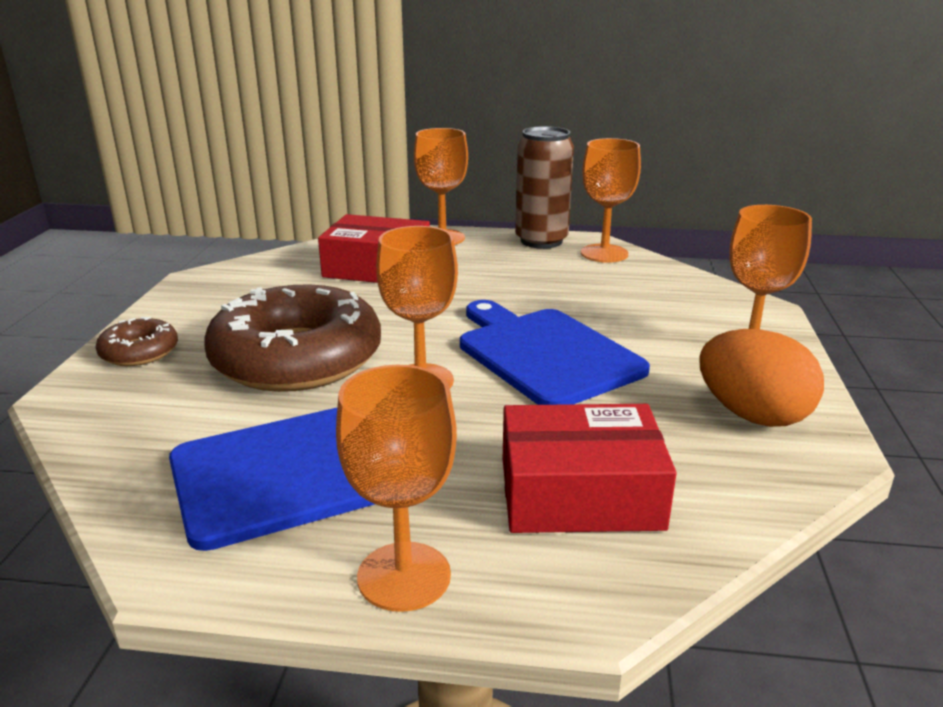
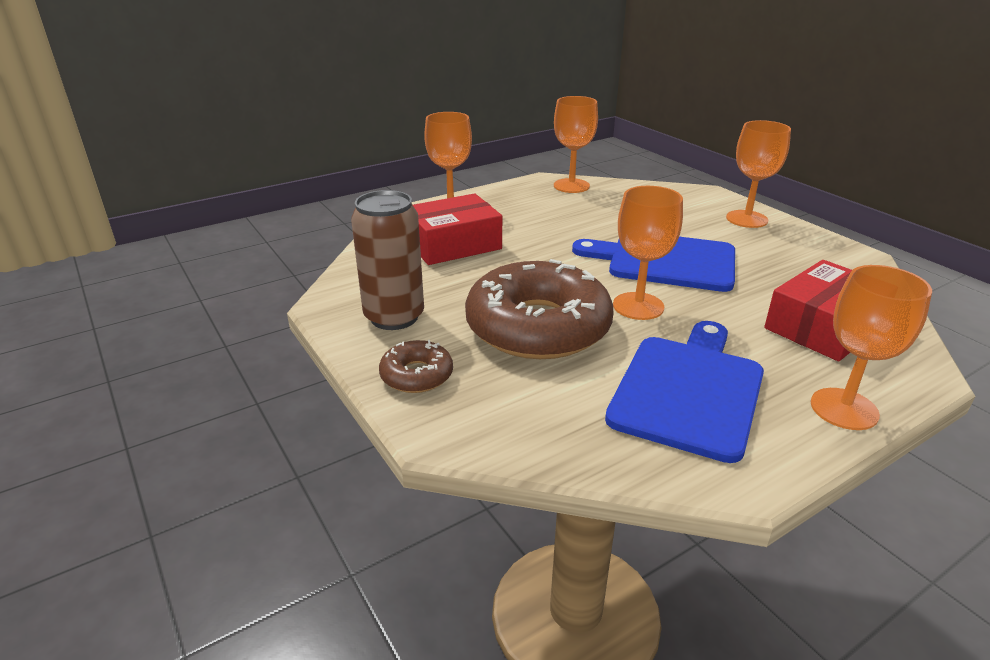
camera: 40 degrees left, 5 degrees up
(541, 241) = (519, 189): brown can -> brown can (394, 317)
(752, 415) = (809, 253): orange egg -> none

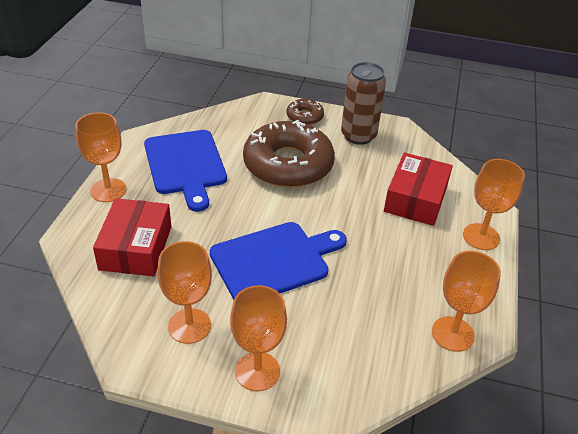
camera: 135 degrees right, 10 degrees up
(638, 306) = (253, 206): orange goblet -> orange goblet (189, 326)

